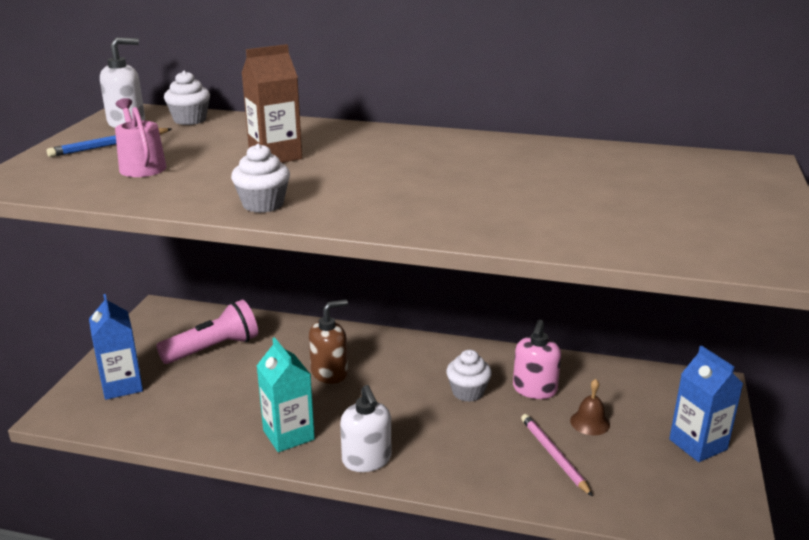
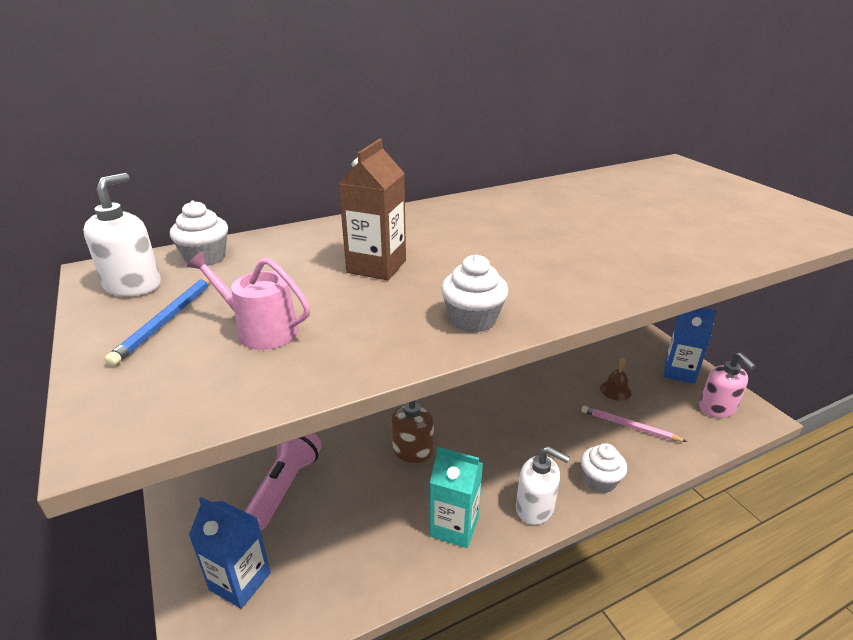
camera: 40 degrees left, 5 degrees up
(468, 392) = (524, 410): white cupcake -> white cupcake (599, 481)
(534, 389) = (558, 384): pink soap dispenser -> pink soap dispenser (717, 408)

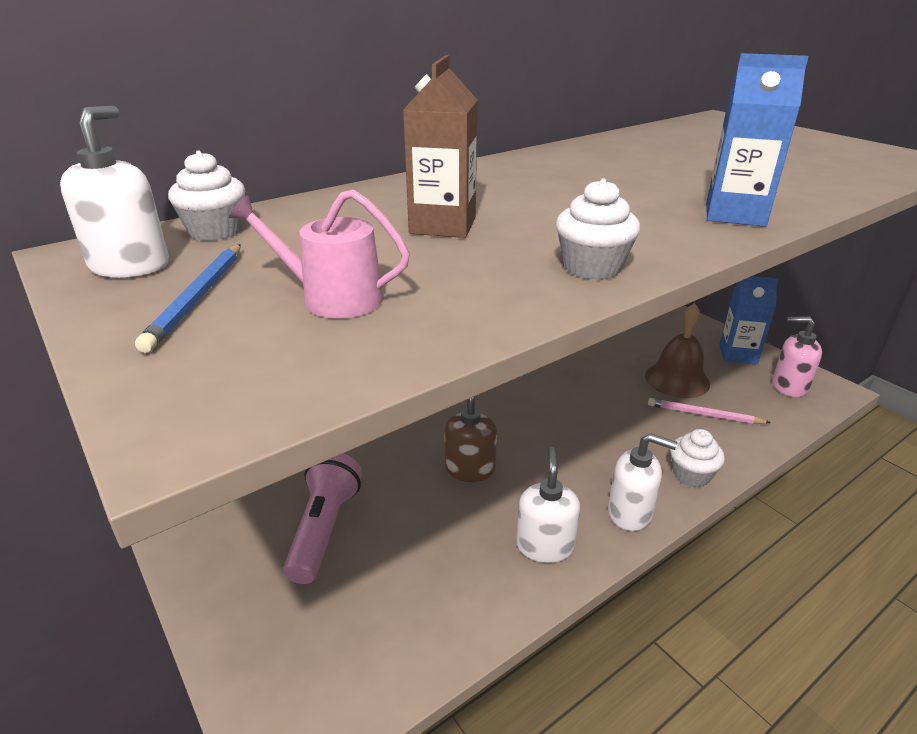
camera: 10 degrees left, 0 degrees up
(240, 581) = (298, 647): blue carton -> blue carton (735, 214)
(454, 526) = (544, 545): turquoise carton -> white soap dispenser
(615, 390) = (677, 379): brown bell -> brown bell, size x1.82
(717, 408) = (789, 386): pink soap dispenser -> pink soap dispenser turned 135 degrees clockwise

